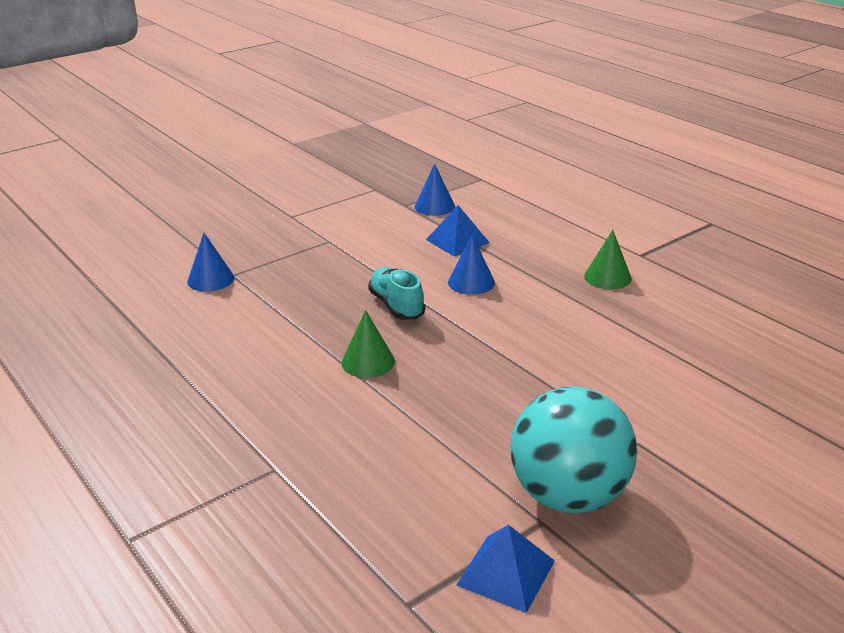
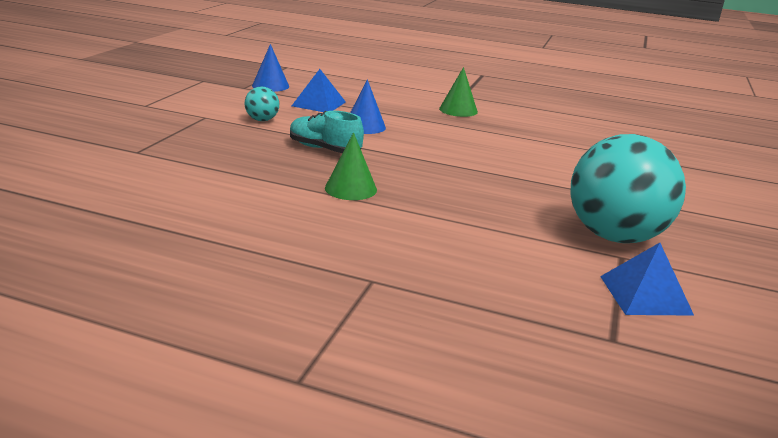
camera: 35 degrees left, 5 degrees down
(211, 279) = (117, 158): blue cone -> none
(377, 254) = (262, 120): none -> turquoise ball

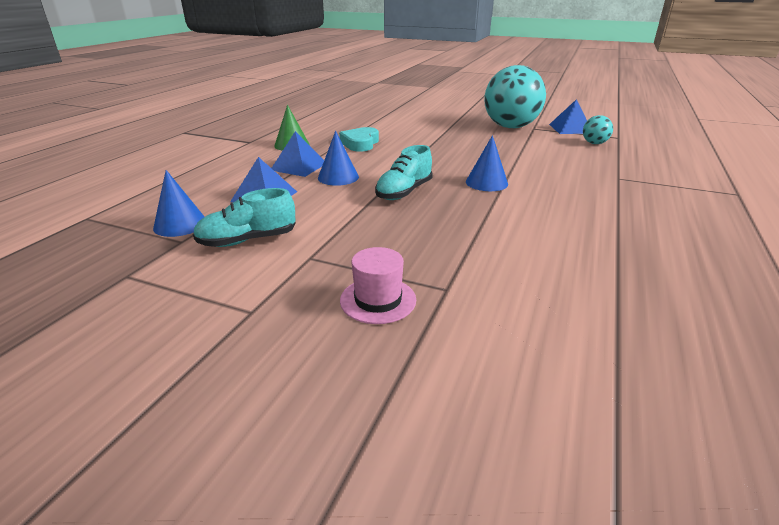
camera: 85 degrees left, 5 degrees up
(136, 133) = (378, 300): none -> pink hat
(238, 102) = (248, 240): none -> turquoise shoe
(262, 120) = (321, 222): turquoise ball -> turquoise ball (594, 143)
(351, 188) = (486, 183): green cone -> blue cone
(393, 113) = (299, 166): none -> blue pyramid
(476, 137) = (360, 143): none -> turquoise heart

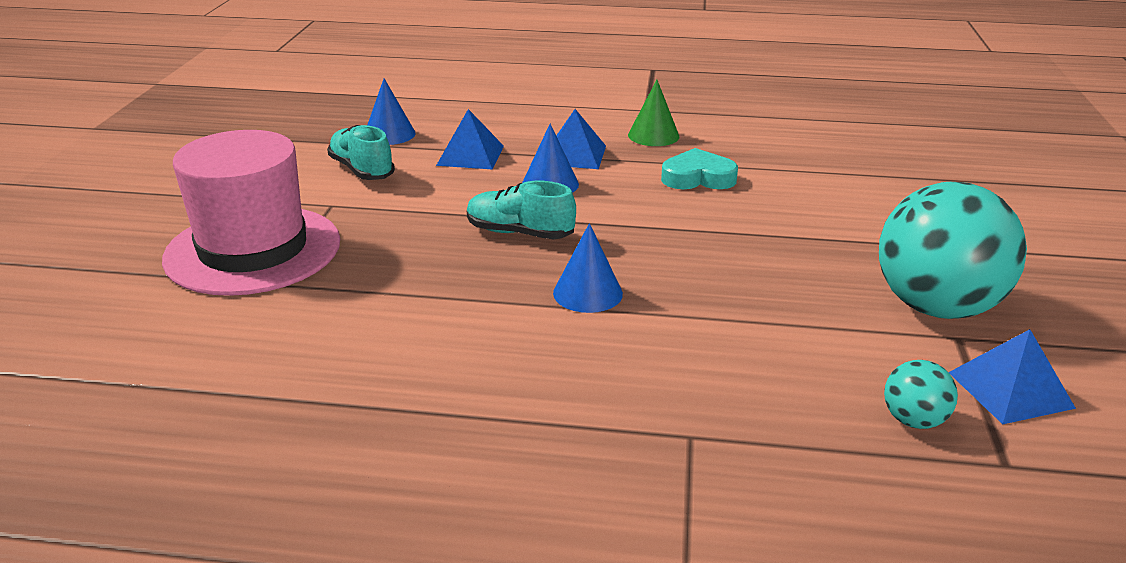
camera: 75 degrees right, 0 degrees up
(378, 300) = (253, 250): pink hat -> pink hat, size x2.26

